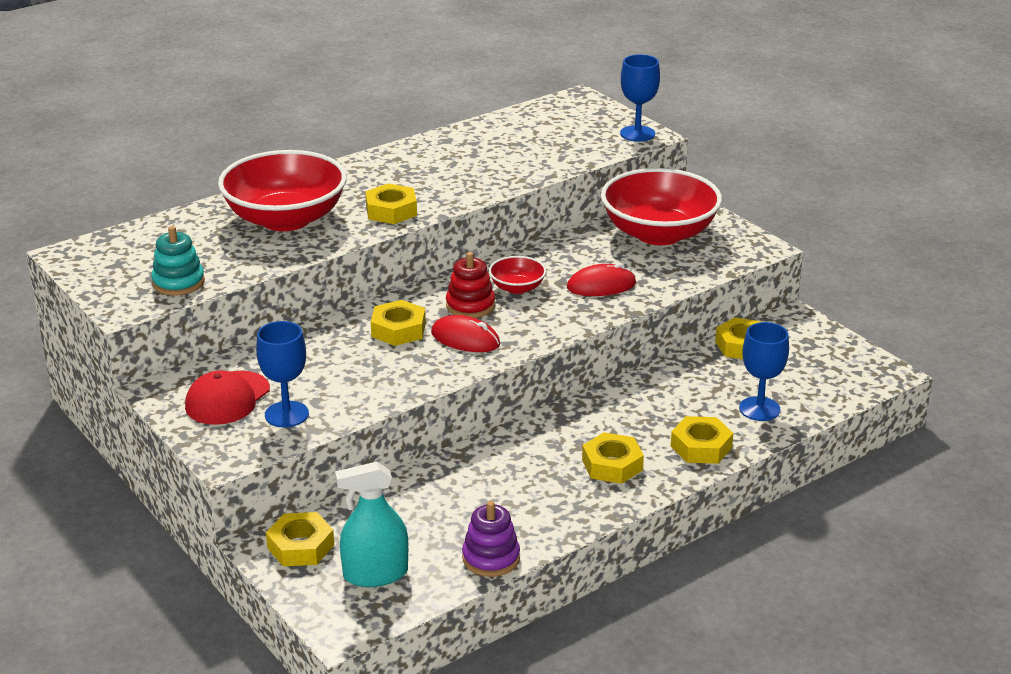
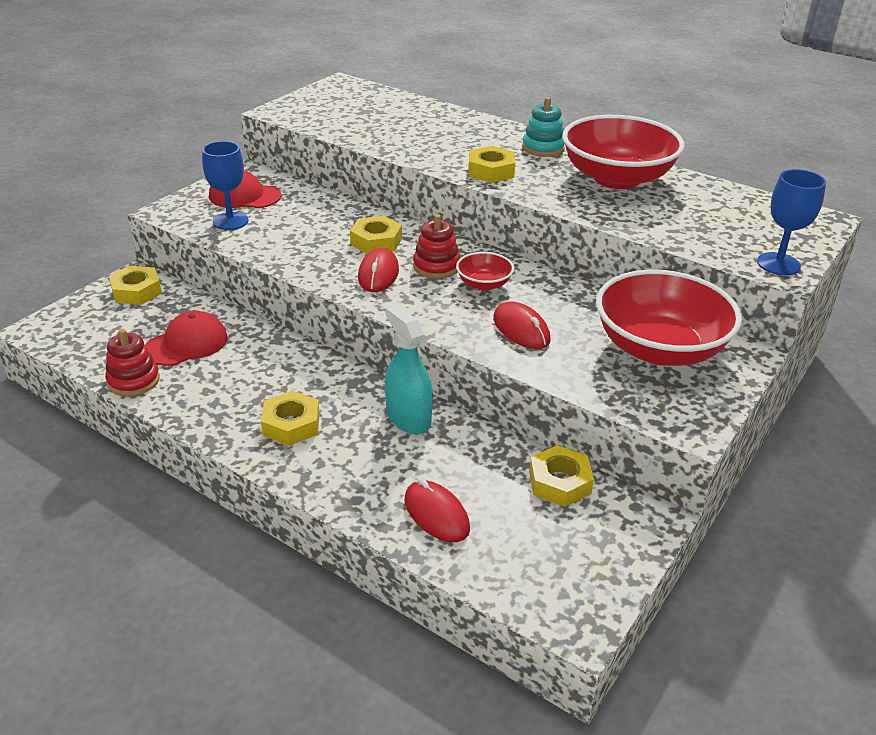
camera: 70 degrees right, 5 degrees up
(178, 282) = (321, 120): turquoise stacking toy -> turquoise stacking toy (543, 148)
(286, 219) = (443, 135): red bowl -> red bowl (617, 178)
(375, 574) = (106, 330): turquoise spray bottle -> turquoise spray bottle (408, 418)
(438, 516) = (187, 344): none -> red cap
(491, 558) = (133, 381): purple stacking toy -> red stacking toy
(701, 447) = (344, 480): yellow nut -> none
(759, 409) = (436, 514): blue goblet -> red mouse

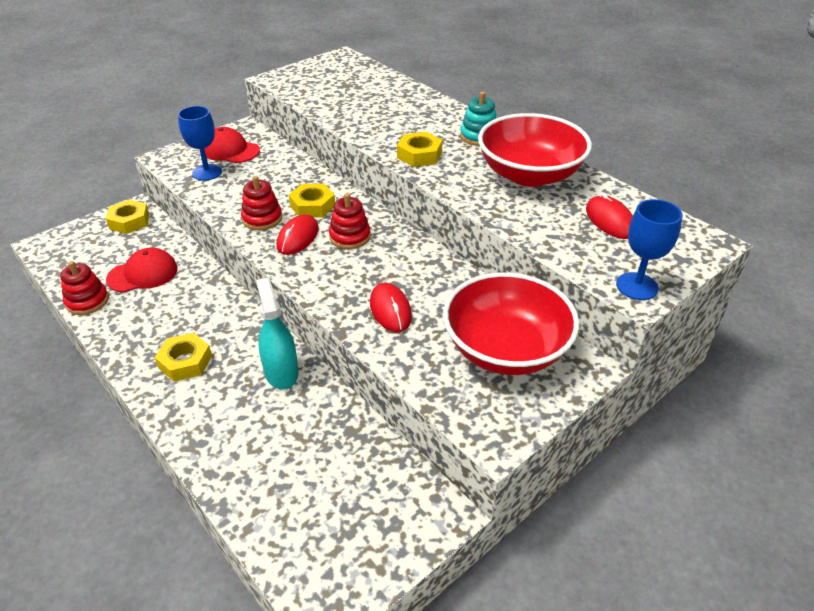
camera: 15 degrees right, 5 degrees up
(326, 260) = (262, 219): none -> red stacking toy
(436, 514) = (259, 470): red mouse -> red mouse (610, 220)
(484, 284) = (381, 259): red bowl -> none
(559, 482) = (379, 460): yellow nut -> none

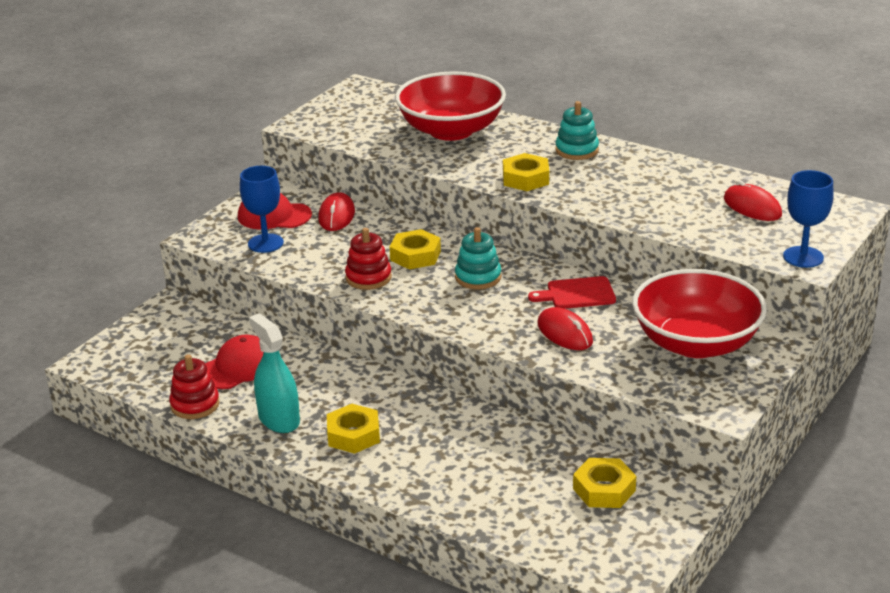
camera: 15 degrees left, 10 degrees down
(129, 221) = (175, 319): yellow nut -> yellow nut (604, 489)
(281, 372) = (463, 423): turquoise spray bottle -> turquoise spray bottle (279, 419)
(298, 237) = (422, 288): red mouse -> red mouse (336, 216)
(350, 237) = (478, 277): red stacking toy -> turquoise stacking toy
(424, 271) = (577, 294): none -> red cutting board
(529, 175) = (651, 179): red bowl -> red bowl (451, 130)

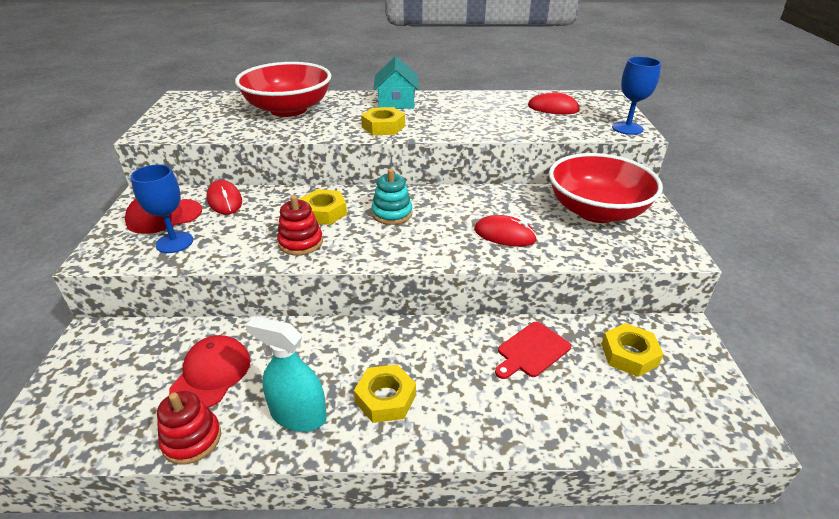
camera: 35 degrees left, 5 degrees up
(577, 150) = (396, 102): turquoise stacking toy -> turquoise house
(577, 294) = (477, 203): red cutting board -> red cutting board (531, 351)

